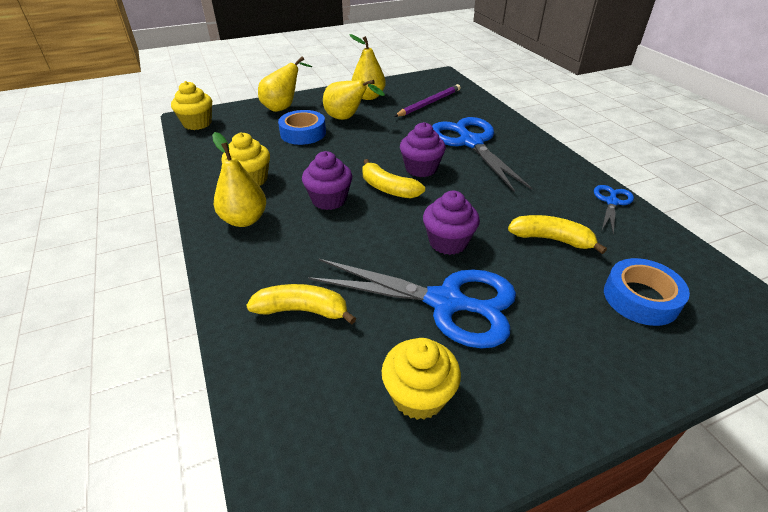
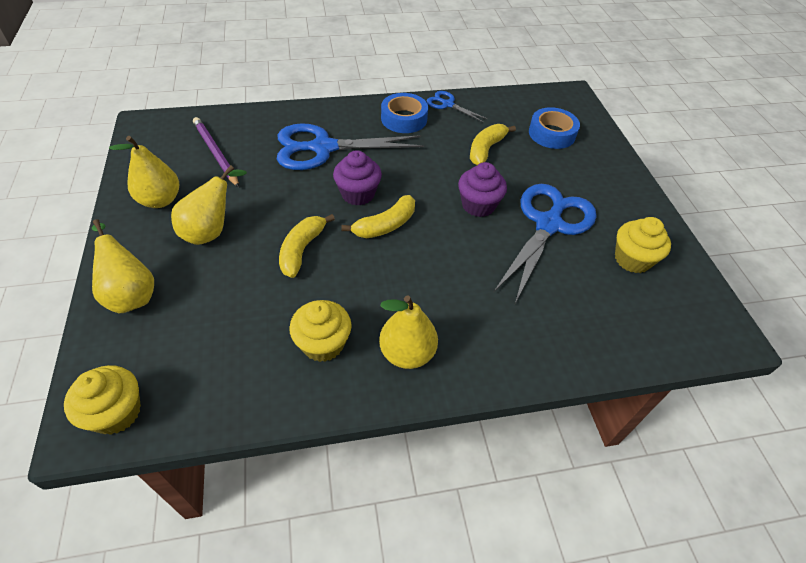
camera: 80 degrees left, 10 degrees up
(302, 310) = (550, 314): yellow banana -> yellow banana (302, 250)
(303, 133) = (227, 280): blue tape -> blue tape (404, 119)
(329, 200) = (391, 274): purple cupcake -> none

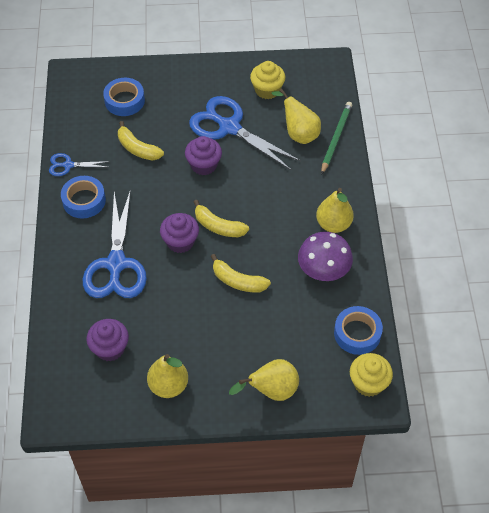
camera: 80 degrees left, 5 degrees up
(207, 394) = (357, 333): none -> blue tape
(211, 231) = (211, 343): yellow pear -> yellow pear (298, 133)
(216, 153) = (110, 348): purple pencil -> purple cupcake
(323, 344) = (323, 269): yellow cupcake -> purple mushroom
(385, 225) = (218, 226): yellow banana -> yellow banana turned 150 degrees clockwise
(448, 104) = (68, 165): blue scissors -> blue scissors turned 45 degrees clockwise
(576, 349) = (336, 138): none -> green pencil

